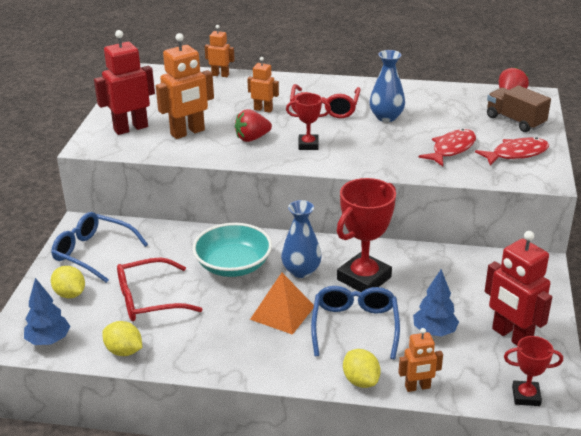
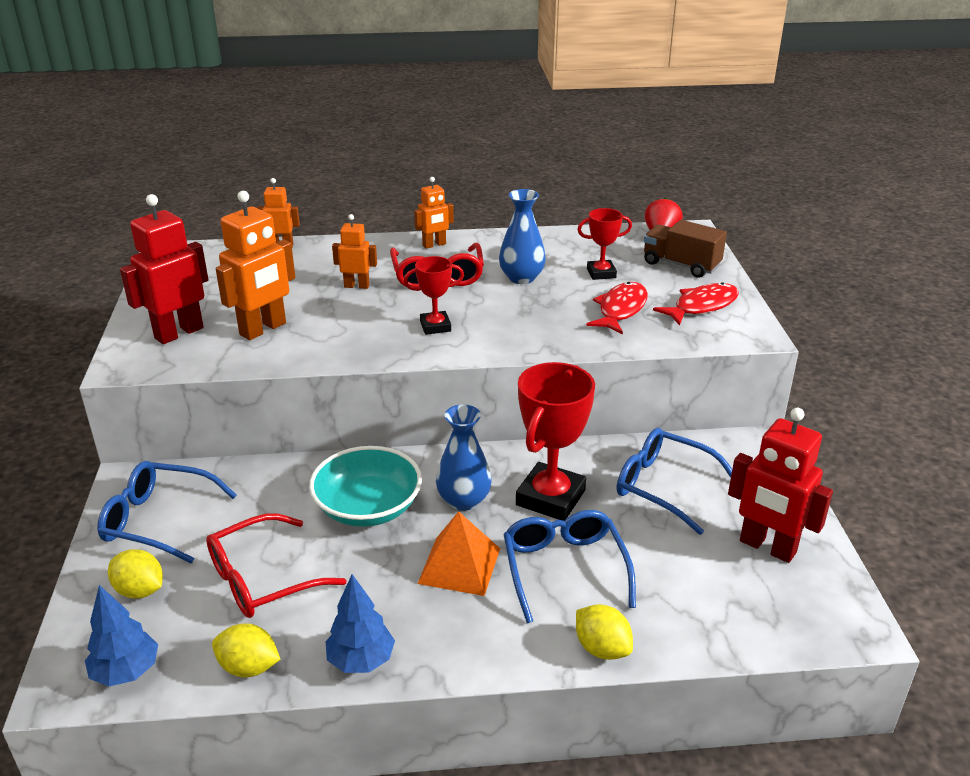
camera: 15 degrees left, 0 degrees up
(252, 138) = (356, 326): red strawberry -> none
(417, 387) = (680, 643): orange robot -> orange robot (434, 245)
(434, 332) = (669, 558): blue tree -> blue tree (361, 661)
(451, 283) = (663, 486): none -> blue glasses
(526, 396) = (821, 629): red trophy -> red trophy (601, 273)

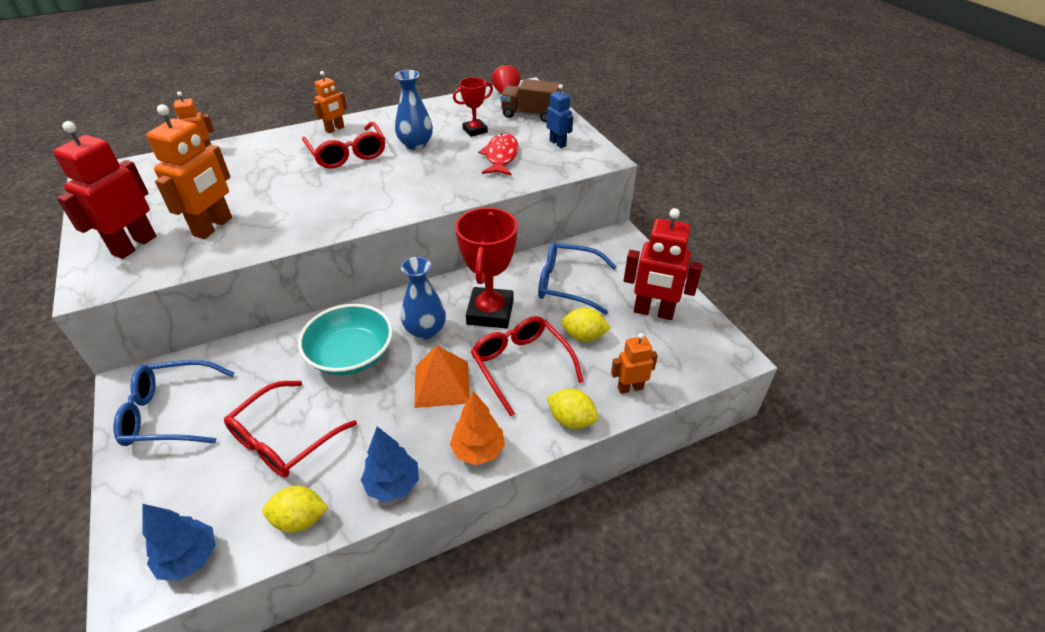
camera: 20 degrees left, 10 degrees up
(140, 590) = (175, 480): yellow lemon -> yellow lemon (584, 336)
(357, 286) = (282, 174): orange robot -> orange robot (630, 388)
(435, 326) = (362, 196): red trophy -> none
(473, 651) = (478, 450): none -> orange tree
(564, 568) = (521, 365): blue glasses -> red glasses
(702, 306) = (558, 143): red fish -> blue robot

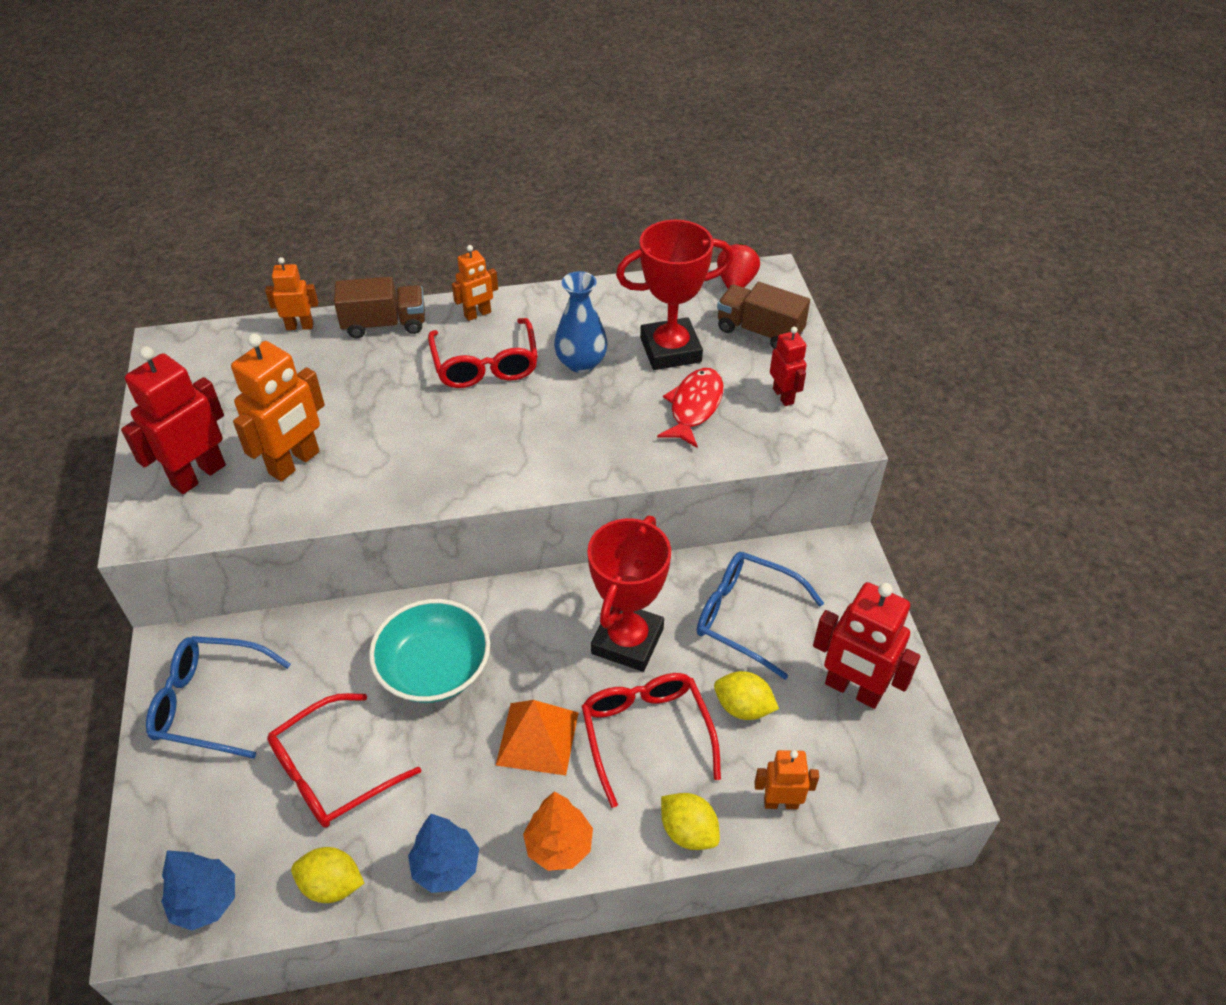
camera: 15 degrees right, 5 degrees up
(267, 142) = (384, 324): none -> brown truck
(425, 330) = (536, 651): blue vase -> none
(475, 130) = (670, 350): red trophy -> red trophy, size x1.83
(558, 143) = (783, 396): blue robot -> red robot

